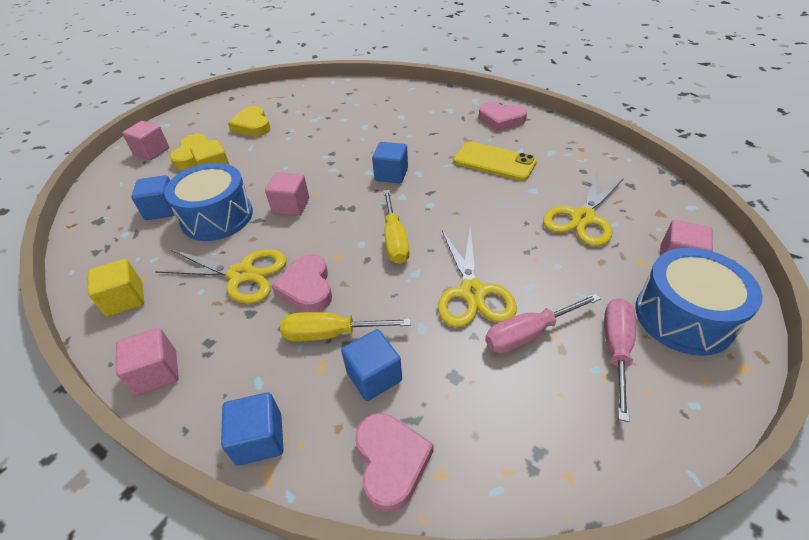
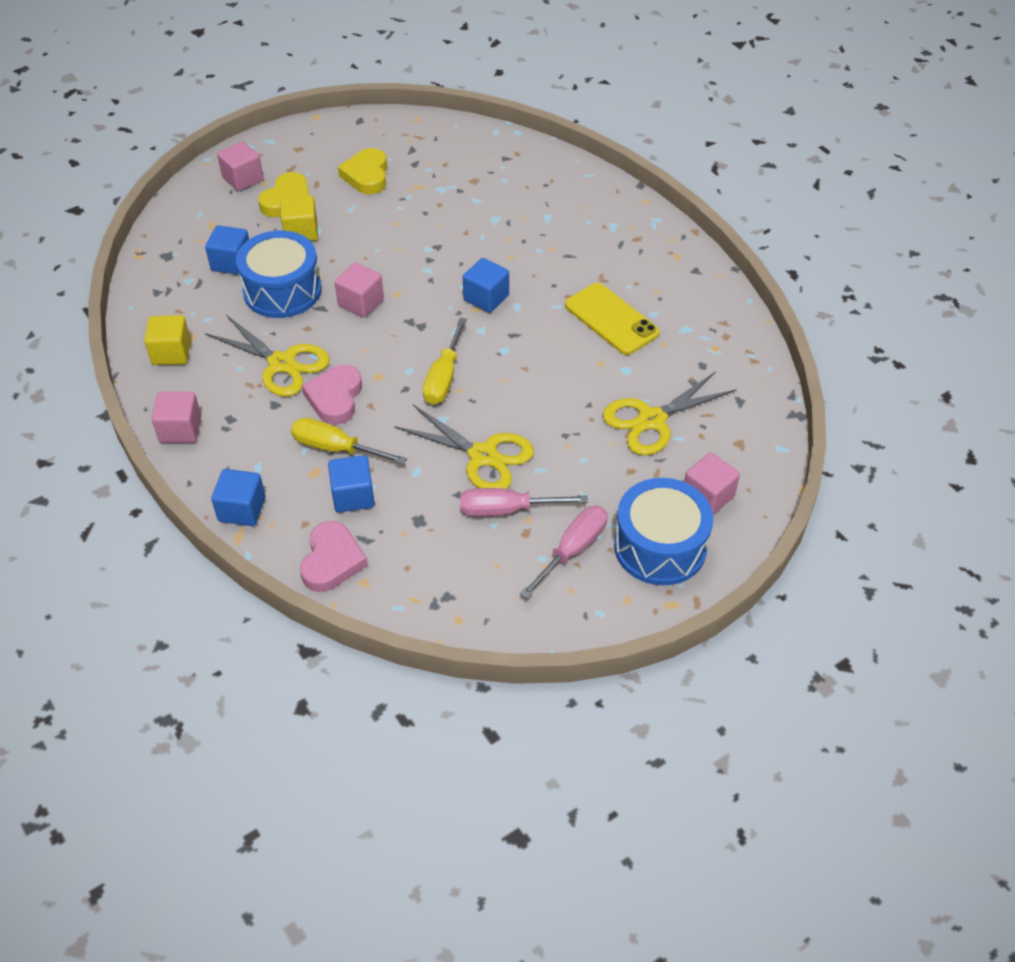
camera: 20 degrees right, 5 degrees up
(472, 292) = (483, 456): yellow scissors -> yellow scissors turned 75 degrees counterclockwise
(501, 120) = (664, 262): pink heart -> none

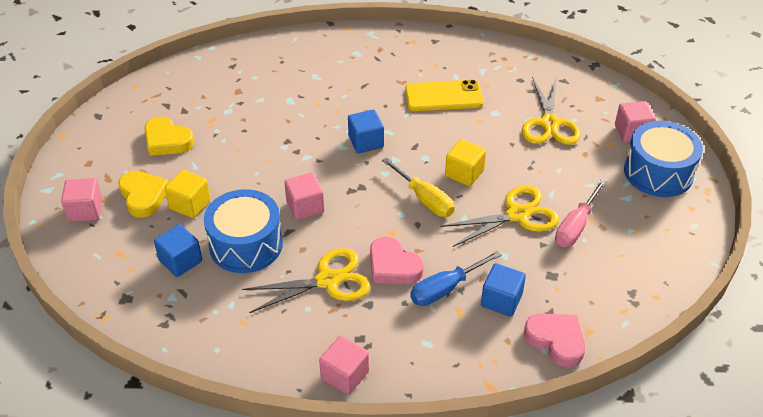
camera: 55 degrees left, 5 degrees down
(171, 353) = (249, 344): yellow cube -> yellow cube (464, 173)
(242, 509) = (464, 372): blue cube -> none
(336, 448) = (446, 288): yellow screwdriver -> blue screwdriver
(572, 550) = (633, 212): pink screwdriver -> none

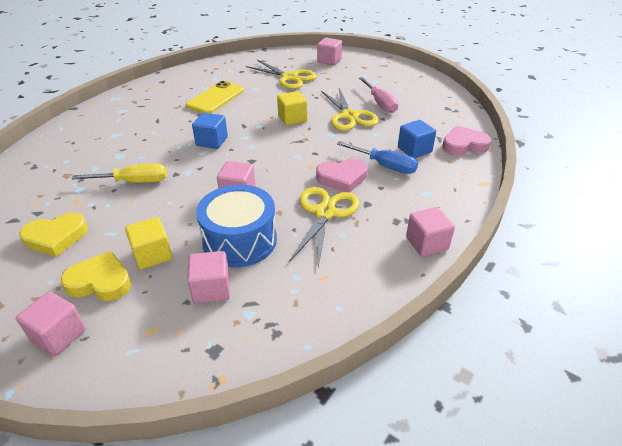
camera: 55 degrees left, 5 degrees down
(180, 261) = (211, 289): blue cube -> pink cube
(424, 199) = (295, 141): yellow screwdriver -> yellow screwdriver (133, 182)
(446, 288) = (384, 165): blue screwdriver -> blue screwdriver turned 60 degrees counterclockwise
(517, 215) = (349, 116): yellow scissors -> yellow scissors turned 150 degrees clockwise
(658, 172) = (367, 66): blue drum -> none

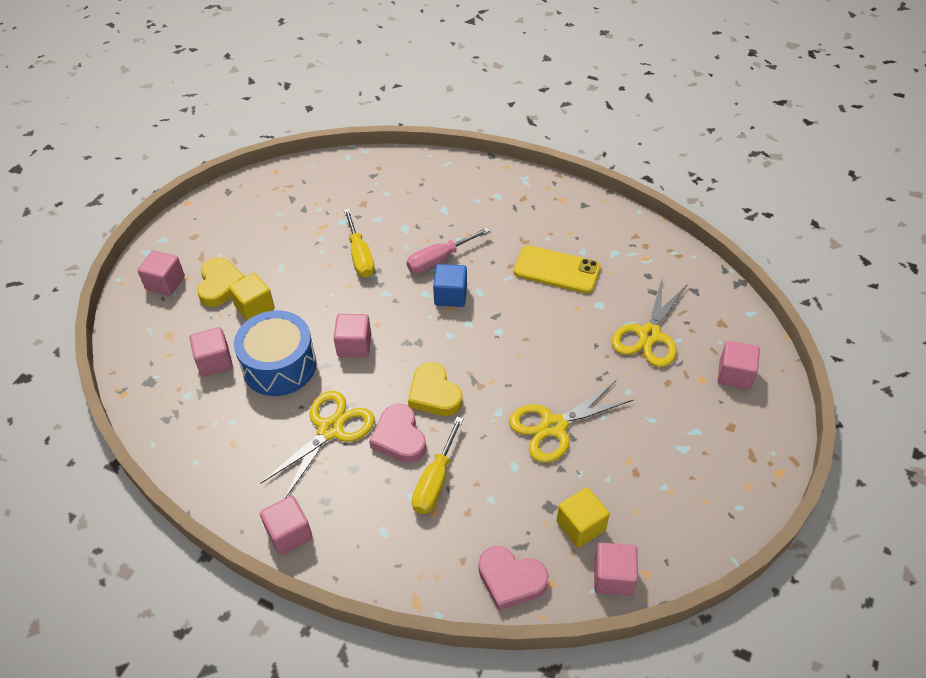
camera: 80 degrees right, 10 degrees up
(56, 237) = (272, 235): yellow heart -> yellow heart (434, 394)
(292, 118) = (527, 362): yellow cube -> yellow cube (581, 526)
(325, 213) = (330, 430): yellow scissors -> yellow scissors turned 60 degrees counterclockwise
(380, 103) = (607, 461): pink screwdriver -> pink screwdriver (439, 259)
(384, 165) = (435, 480): blue screwdriver -> yellow screwdriver
(414, 150) = (482, 514): blue cube -> none
(460, 112) = (613, 577): none -> pink cube
(464, 145) = (511, 580): pink heart -> pink heart turned 135 degrees clockwise

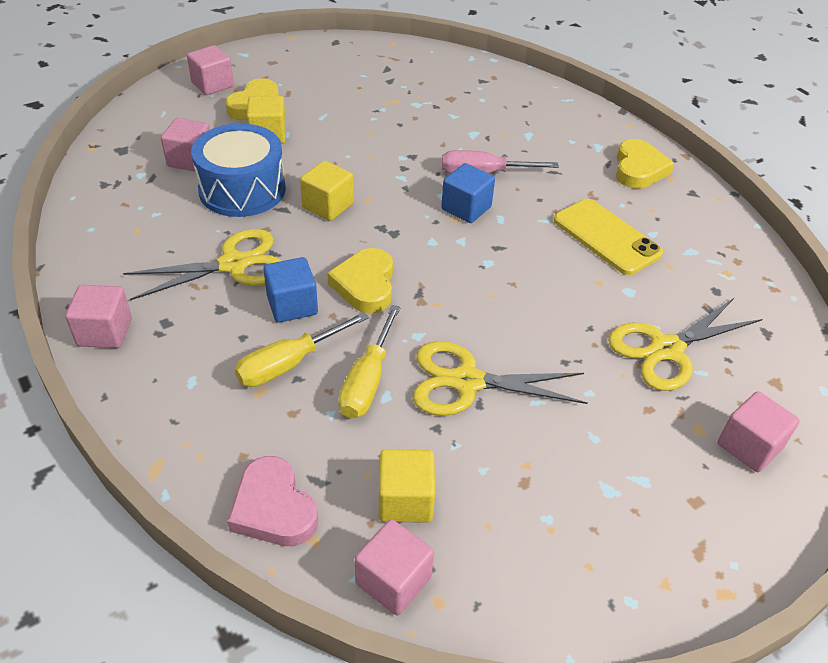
camera: 30 degrees right, 5 degrees down
(354, 345) = (328, 206): pink cube -> yellow cube
(360, 256) = (406, 137): yellow screwdriver -> yellow screwdriver (368, 380)
(399, 437) = (292, 305): pink heart -> blue cube
(537, 202) = (638, 169): none -> yellow heart

